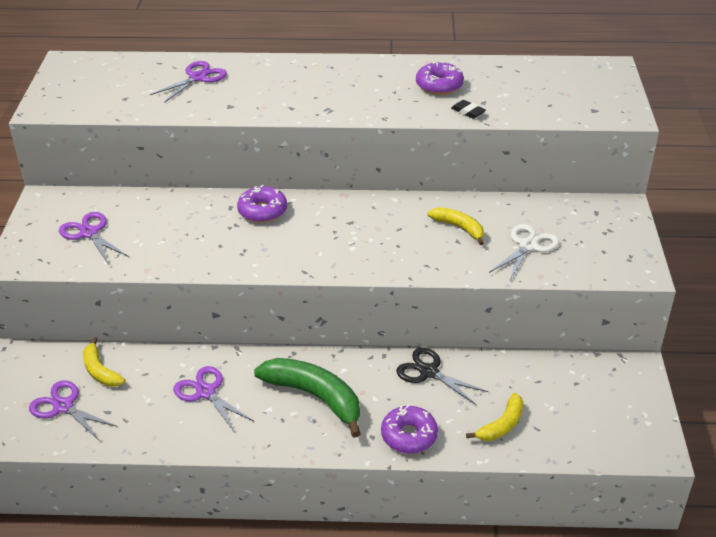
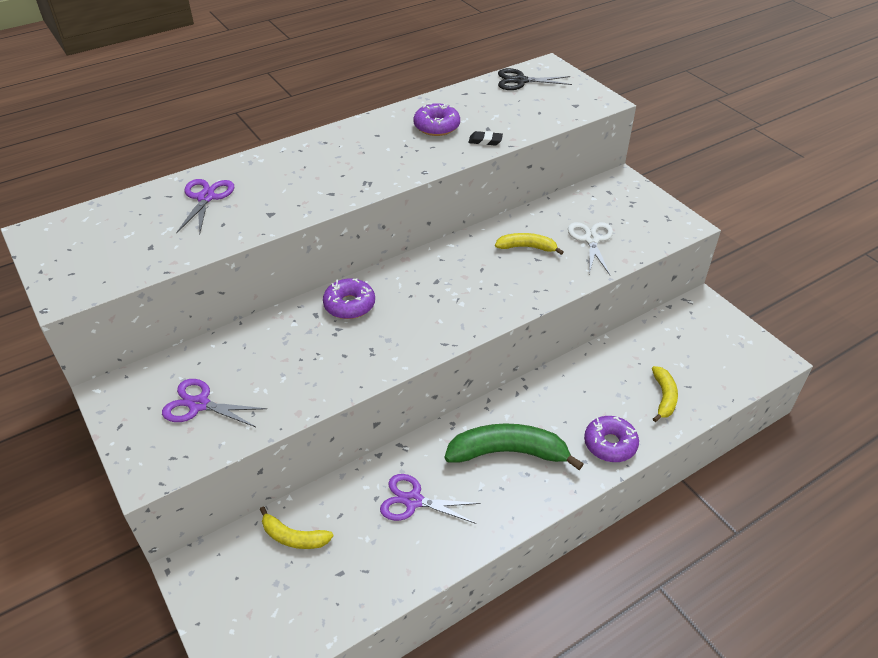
camera: 35 degrees left, 5 degrees up
(64, 406) = (291, 593): purple scissors -> none
(429, 372) = (572, 382): black scissors -> black scissors (520, 81)

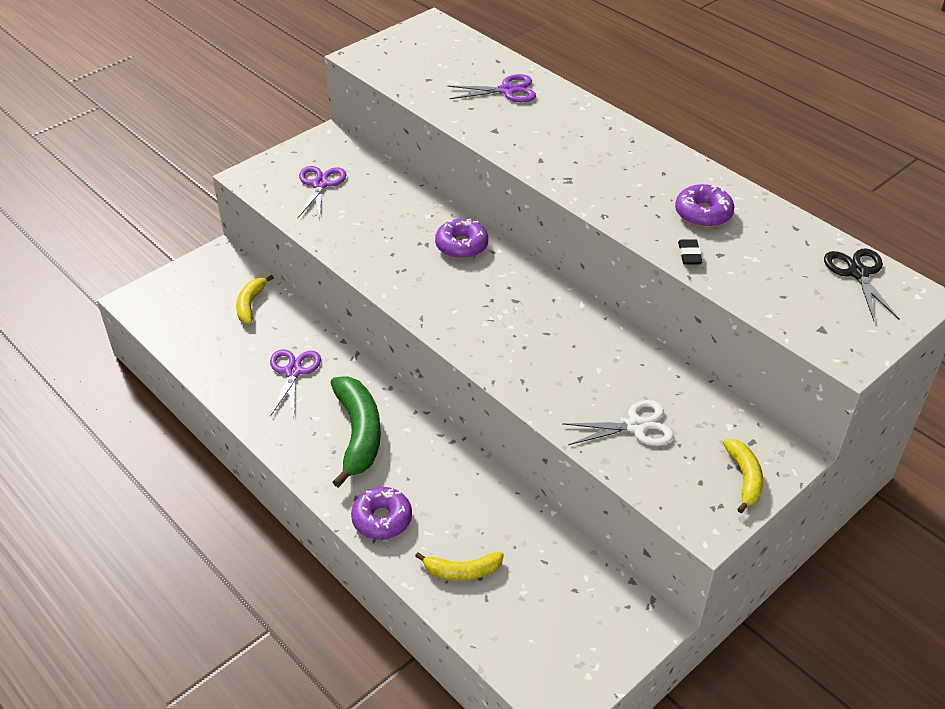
camera: 80 degrees right, 0 degrees up
(527, 247) = (599, 367): yellow banana -> yellow banana (744, 478)

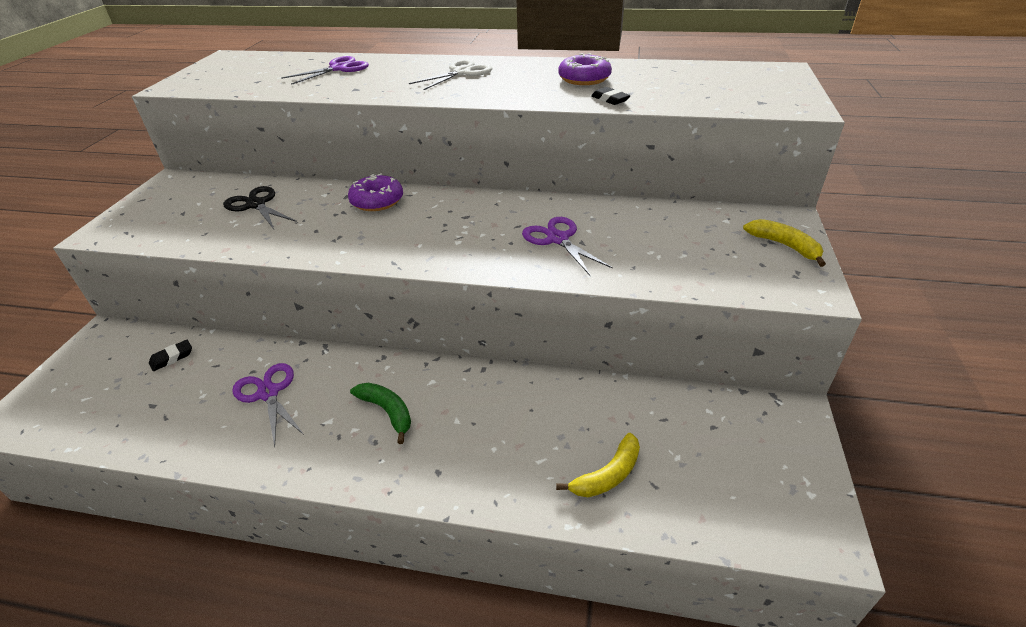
camera: 35 degrees left, 5 degrees down
(250, 304) = (172, 358): yellow banana -> black eraser
(320, 184) = (192, 211): purple scissors -> purple scissors (558, 239)
(358, 434) = (387, 411): green banana -> green banana, size x0.57
(382, 519) = (484, 476): purple donut -> none
(636, 426) = (666, 252): white scissors -> white scissors (461, 73)
(858, 273) = (729, 72): black scissors -> black scissors (256, 205)

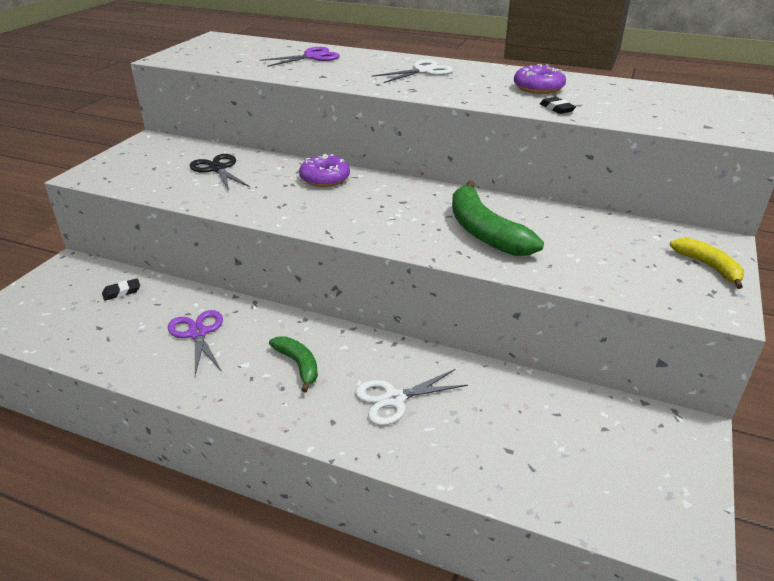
camera: 10 degrees right, 5 degrees down
(497, 433) = (394, 399): none -> white scissors
(558, 239) = (484, 232): purple scissors -> green banana
(607, 475) = (489, 451): yellow banana -> none

